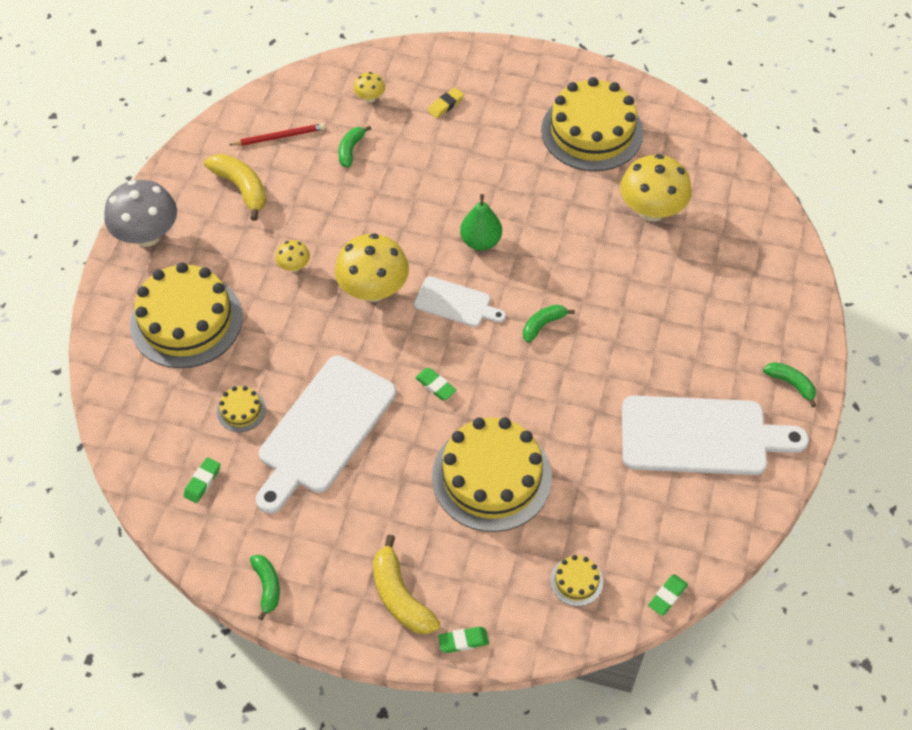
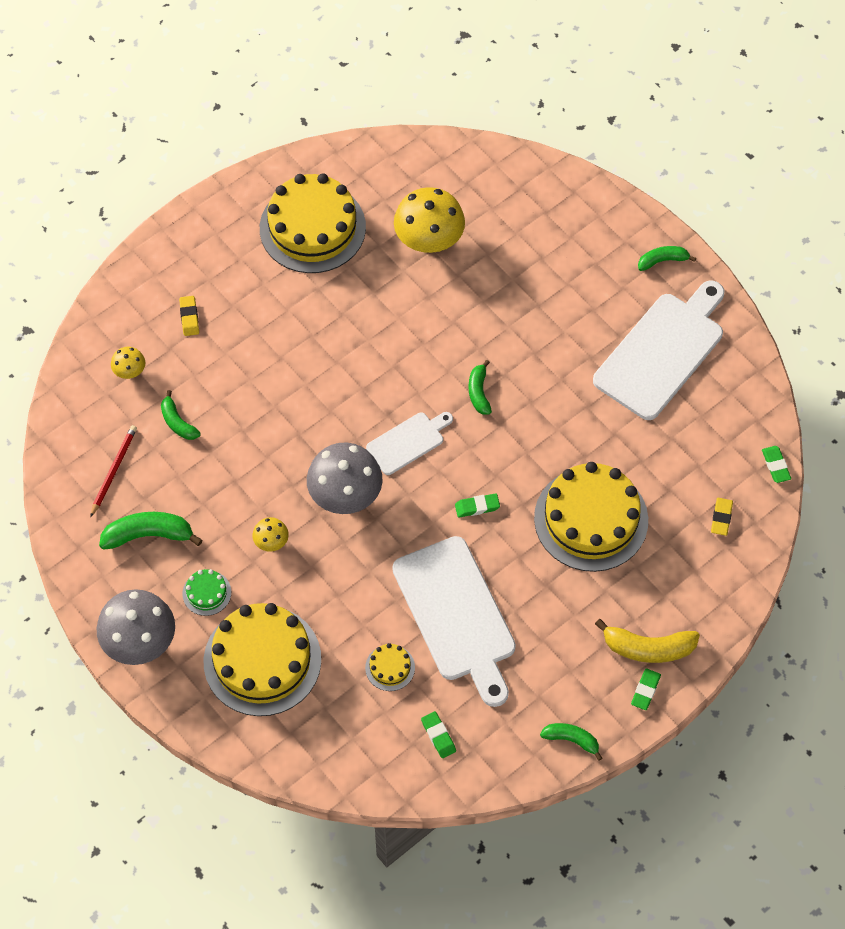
camera: 55 degrees left, 5 degrees up
(219, 251) = (207, 593): none -> green cake
(241, 188) = (148, 535): yellow banana -> green banana
(373, 290) = (345, 495): yellow mushroom -> grey mushroom
(463, 641) = (716, 626): green eraser -> green eraser (645, 690)
(480, 241) = (360, 384): green pear -> none
(576, 581) = (721, 518): yellow cake -> yellow eraser

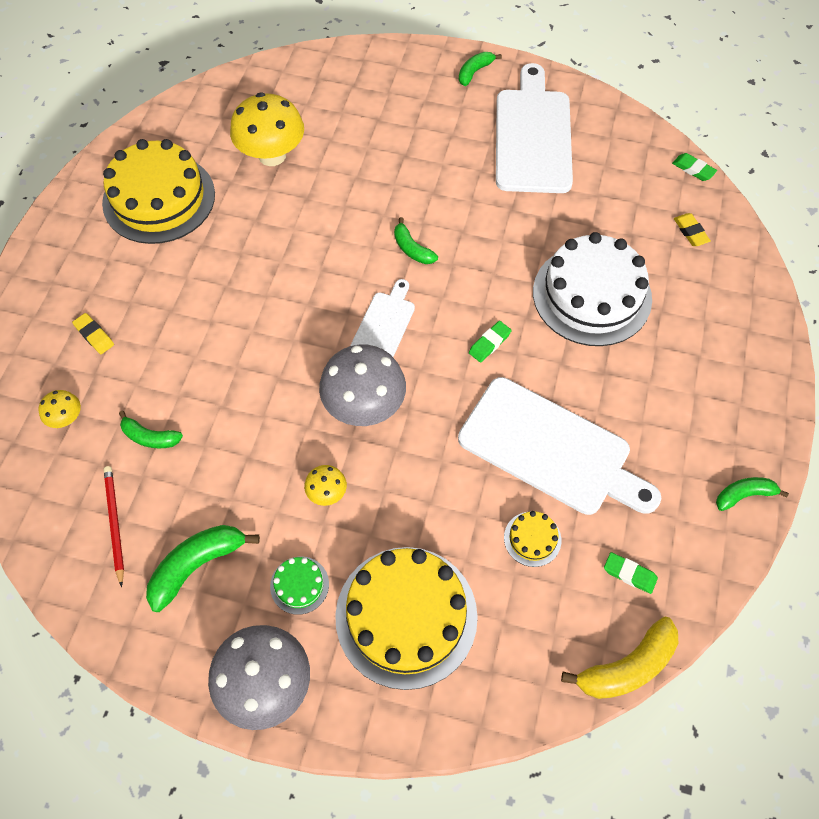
camera: 35 degrees left, 0 degrees up
(591, 519) = (592, 295): yellow cake -> white cake
(645, 690) = (762, 409): green eraser -> none
(648, 648) = (731, 371): yellow banana -> yellow banana (627, 667)

